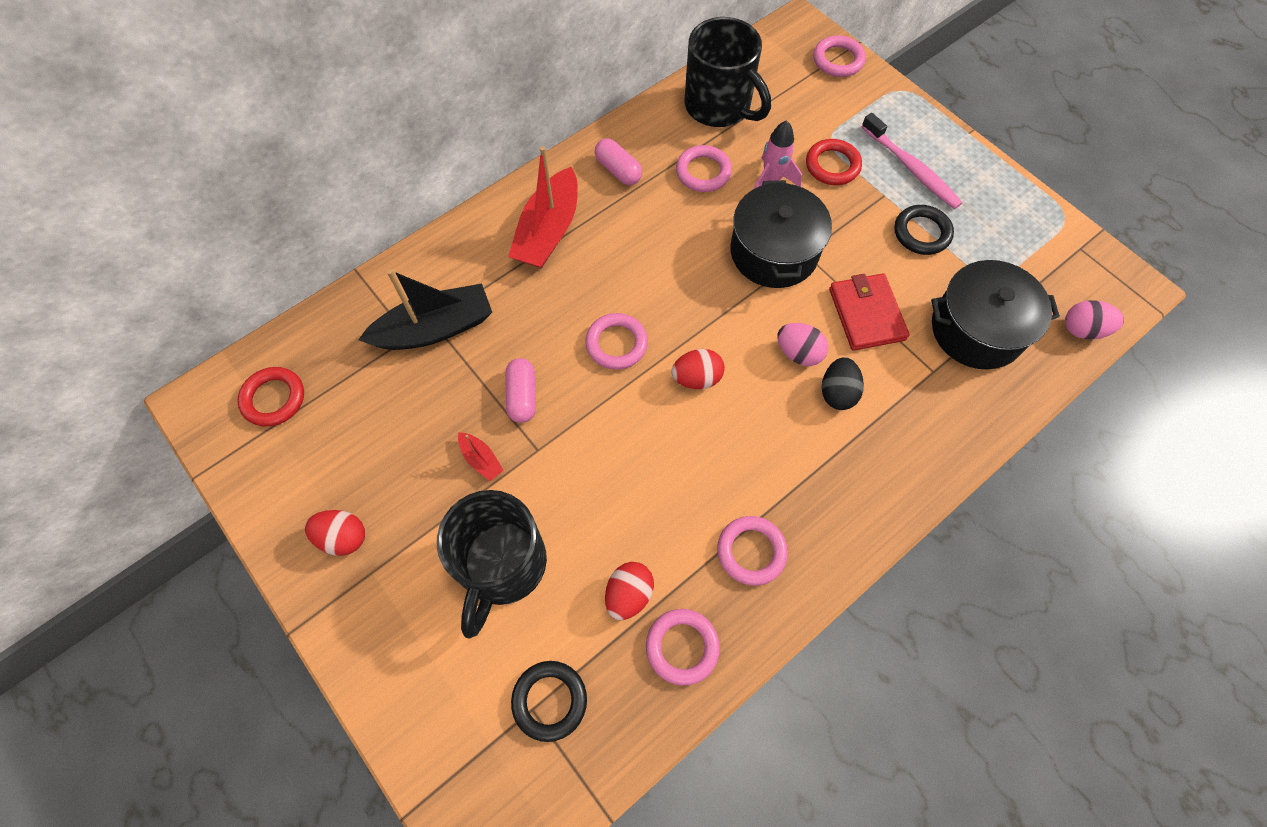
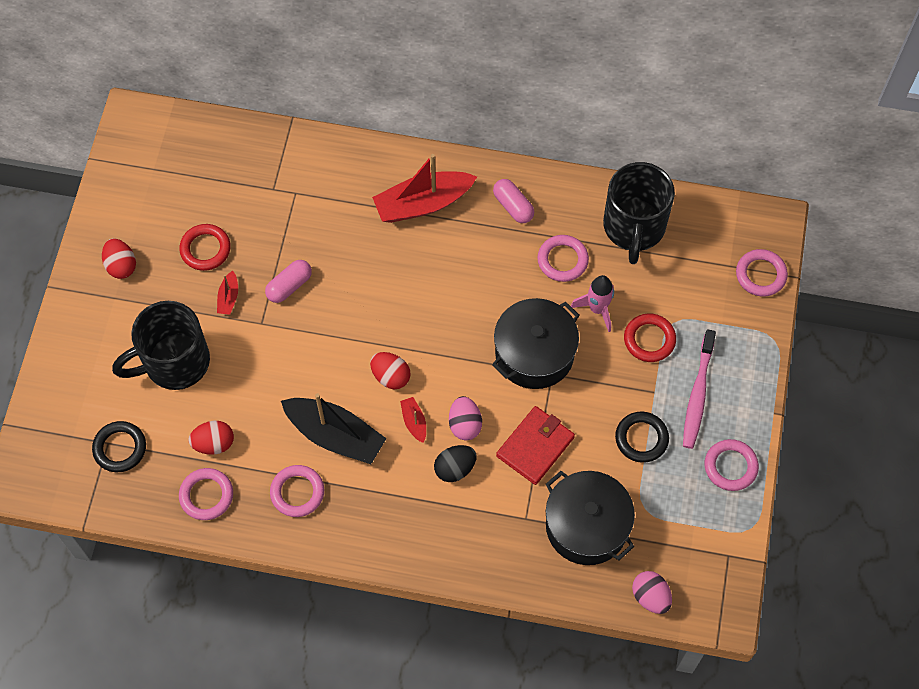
camera: 50 degrees right, 0 degrees up
(273, 399) = (170, 154): red ring -> red ring (205, 249)
(435, 329) = (291, 199): black boat -> black boat (335, 435)
(616, 344) = (374, 310): pink ring -> pink ring (730, 466)
(618, 170) = (513, 206): pink capsule -> pink capsule turned 45 degrees counterclockwise
(761, 392) = (414, 422): none -> red boat

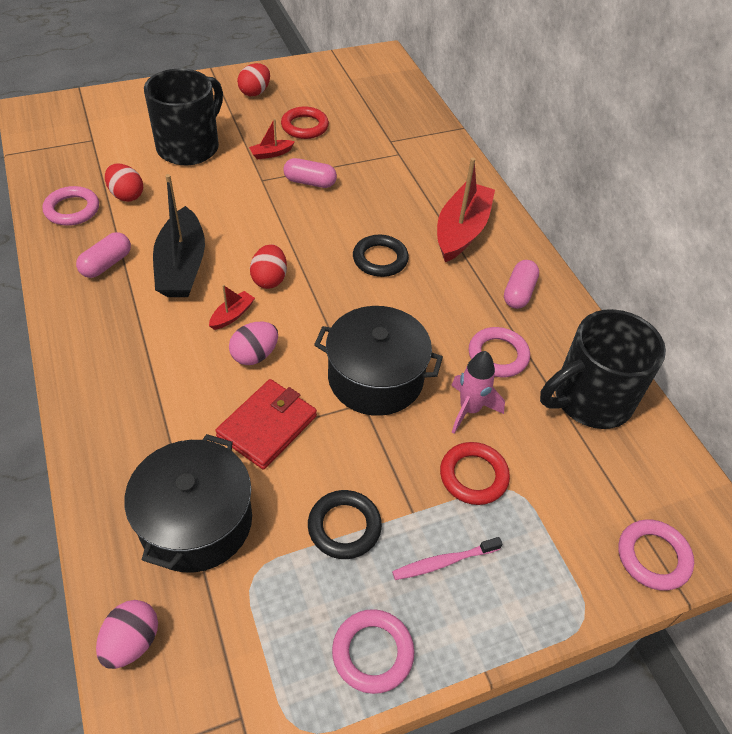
camera: 55 degrees right, 15 degrees down
(120, 448) = (91, 147): black ring -> black ring (380, 259)
(174, 362) = (190, 147): black mug -> black mug turned 90 degrees clockwise
(297, 492) = (106, 264): pink ring -> pink capsule
(423, 203) = (461, 231): red boat -> red boat turned 75 degrees clockwise
(455, 468) = (199, 368): black egg -> none
(535, 446) = (267, 426): red wallet -> red wallet turned 60 degrees counterclockwise
(697, 394) = (443, 562): pink toothbrush -> pink toothbrush, size x0.64

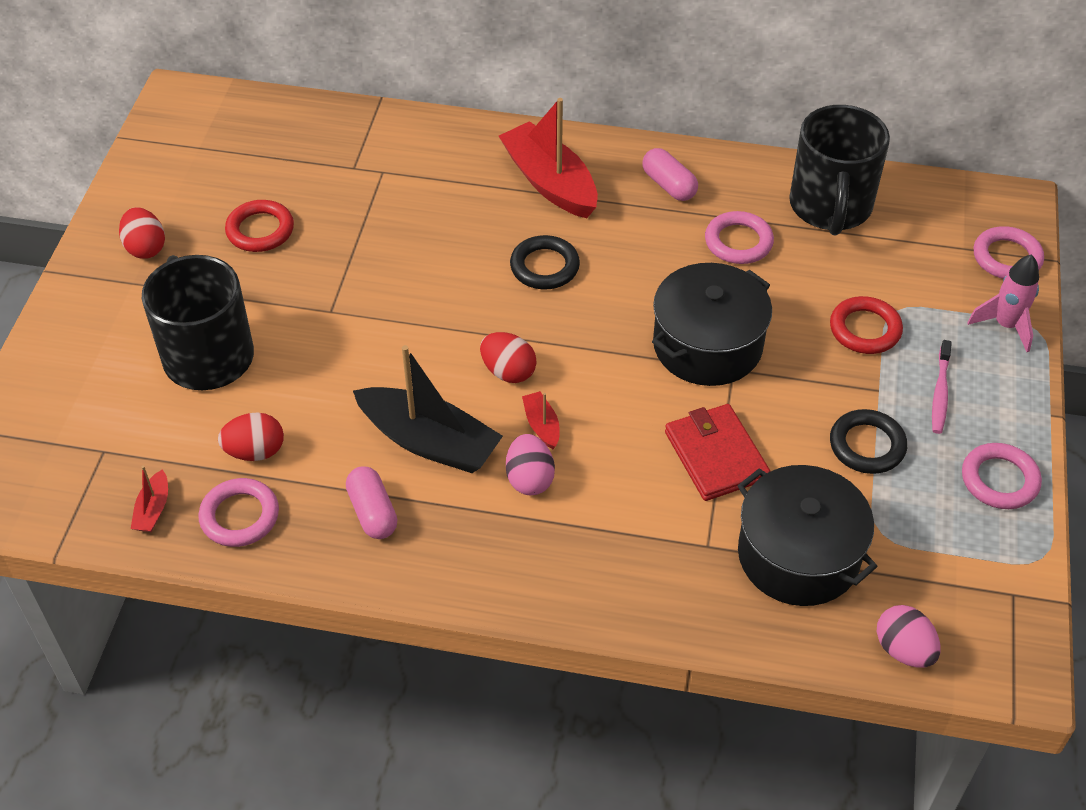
camera: 55 degrees left, 0 degrees up
(255, 355) = (614, 428): pink egg -> pink egg (529, 479)
(271, 153) = (287, 282): red boat -> red boat (153, 509)
(310, 182) = (370, 270): pink capsule -> none
(469, 410) = (790, 295): pink rocket -> pink rocket (1005, 326)

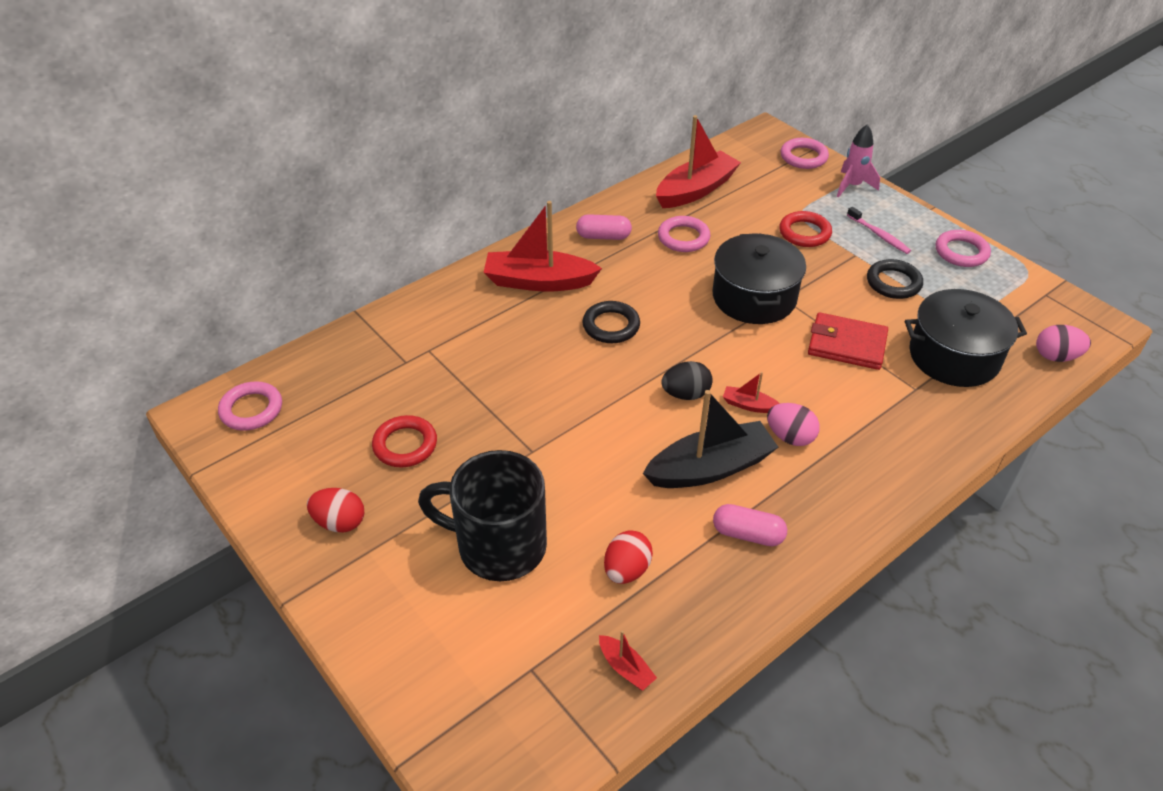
camera: 50 degrees left, 5 degrees down
(240, 516) = (682, 615): pink ring -> pink ring (251, 409)
(508, 371) = (686, 394): red egg -> black egg
(830, 207) = (696, 190): black mug -> red boat

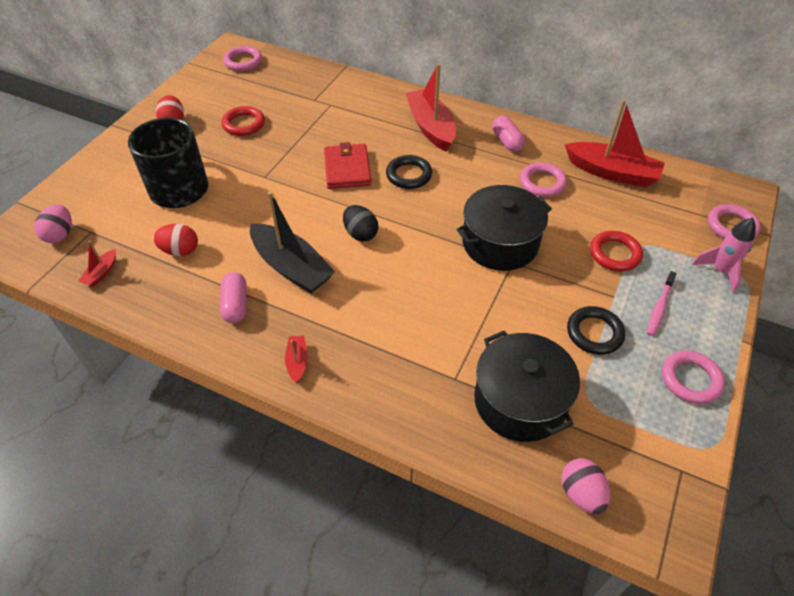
camera: 65 degrees right, 5 degrees up
(749, 405) = (369, 272): red boat -> red boat (297, 362)
(790, 437) = (347, 305): pink egg -> pink egg (60, 234)
(846, 344) = (482, 317): red wallet -> red wallet (347, 169)

